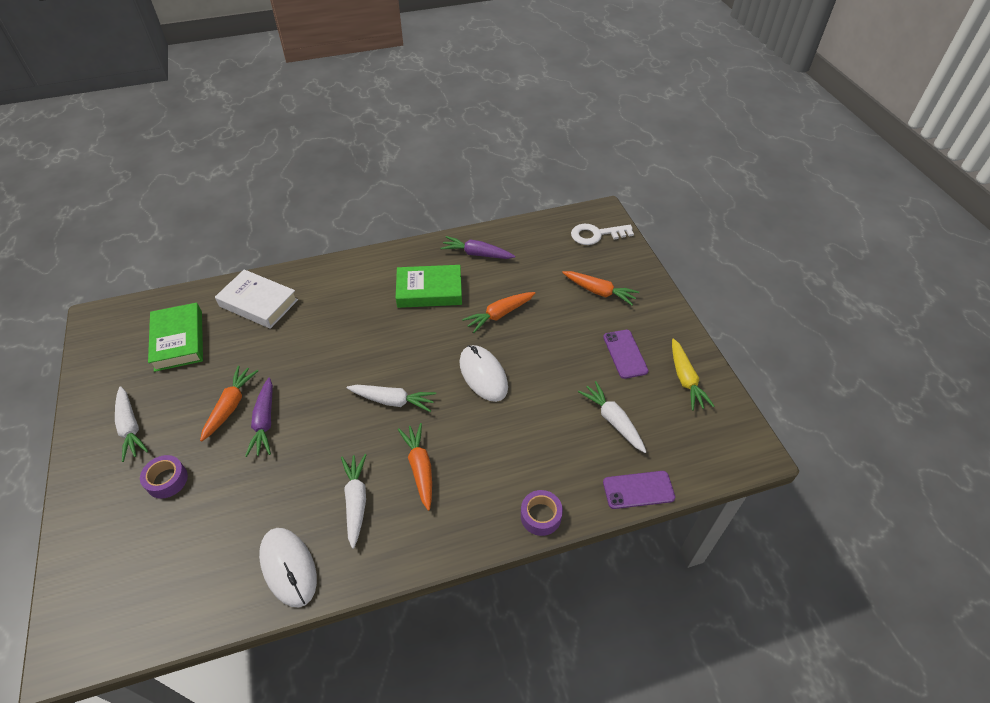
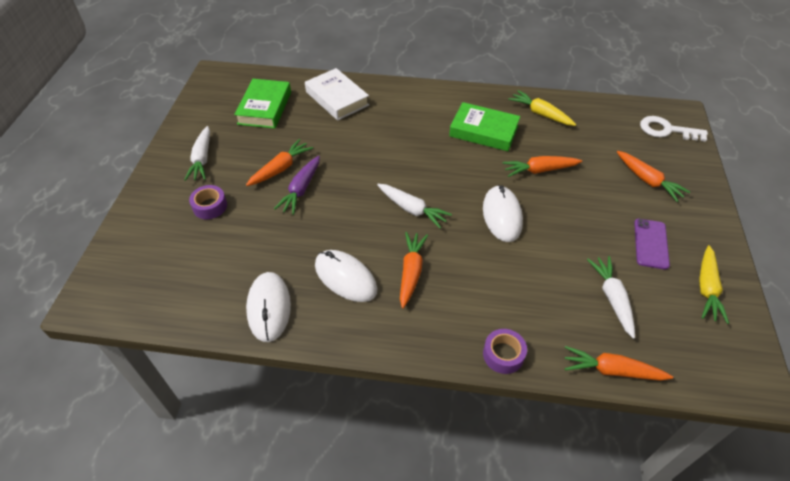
camera: 25 degrees right, 0 degrees up
(356, 501) = (345, 278): white carrot -> white mouse
(477, 254) = (540, 114): purple carrot -> yellow carrot
(638, 490) = (611, 370): purple phone -> orange carrot

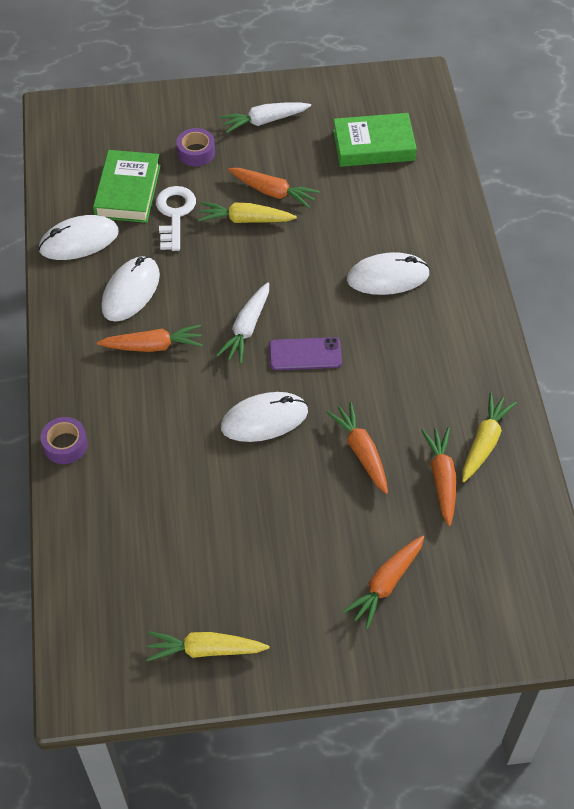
camera: 75 degrees right, 5 degrees up
(301, 190) = (245, 220): purple carrot -> yellow carrot
(337, 98) = (421, 209): white book -> none
(391, 126) = (388, 277): none -> white mouse
(483, 131) = (418, 379): green book -> green book (128, 191)
(611, 370) = (66, 546): orange carrot -> orange carrot (441, 478)
(612, 298) = (164, 544): white carrot -> none
(651, 244) = (264, 587): purple phone -> purple phone (305, 354)
(666, 130) = (513, 612): white key -> white key (174, 214)

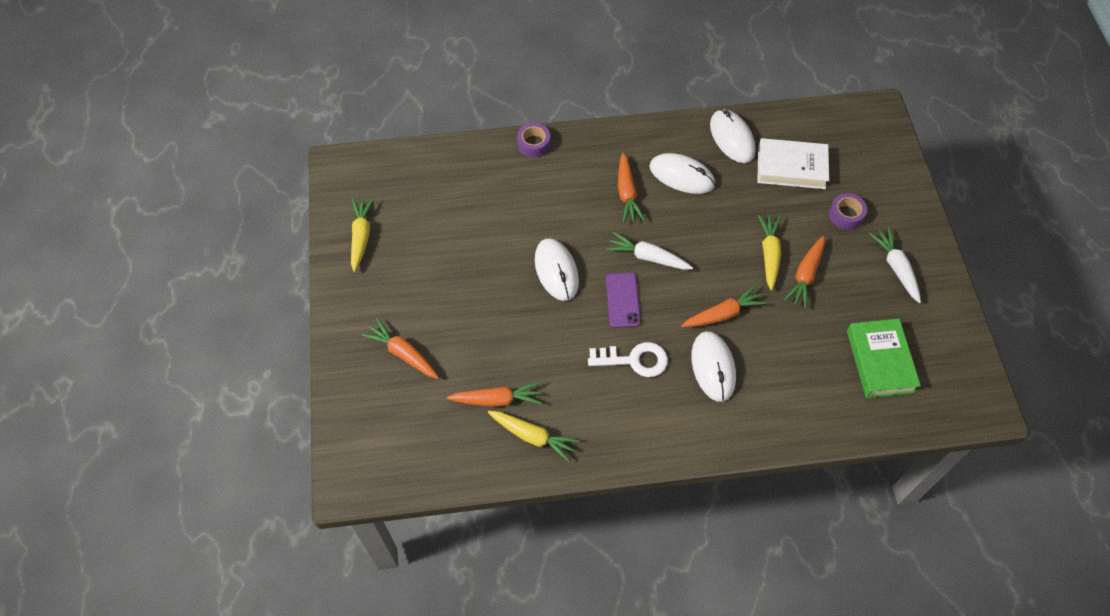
camera: 90 degrees right, 5 degrees up
(128, 191) = (791, 167): green book -> white book
(174, 214) = (769, 202): white key -> white key (634, 360)
(361, 452) = (524, 340): orange carrot -> orange carrot (723, 314)

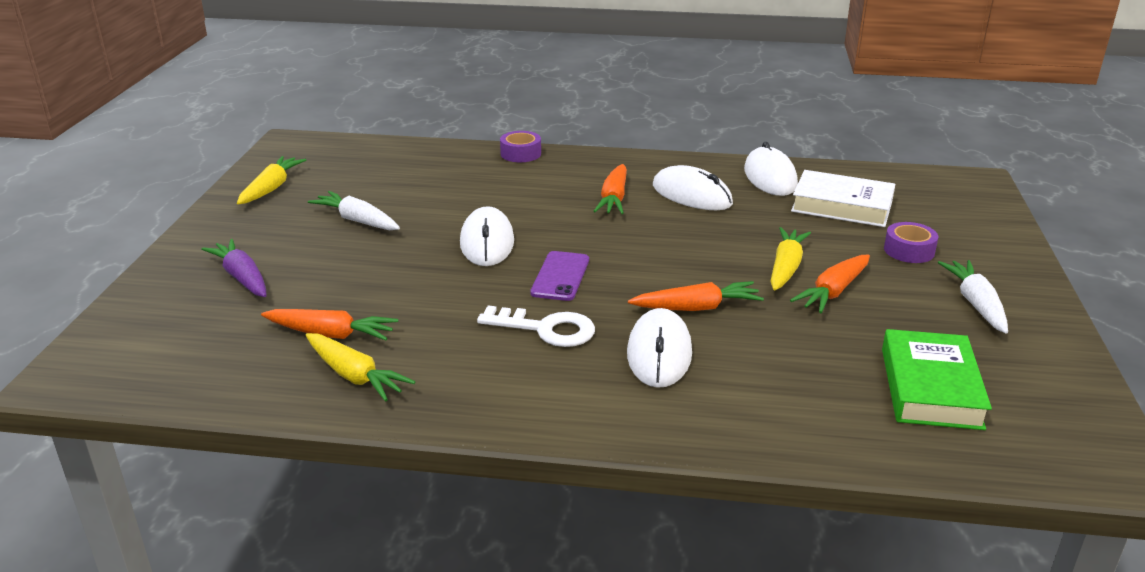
camera: 15 degrees right, 30 degrees down
(403, 353) = (242, 277): orange carrot -> purple carrot
(648, 257) = (614, 248): white carrot -> white carrot (357, 220)

